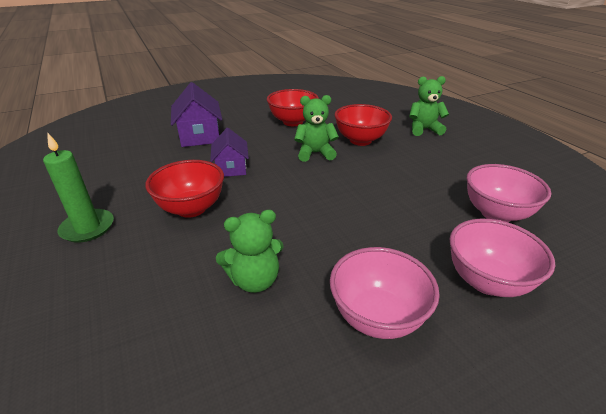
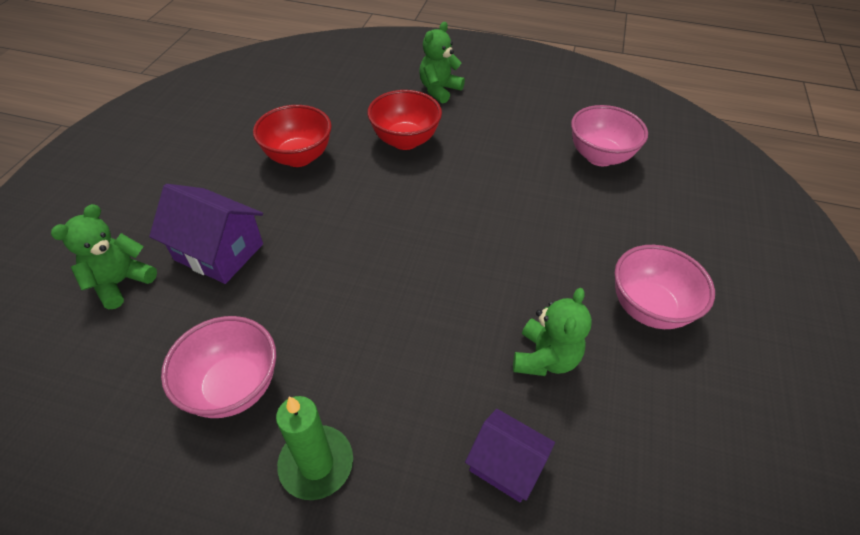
camera: 50 degrees left, 15 degrees up
(191, 208) = (381, 345): red bowl -> none
(231, 168) = (336, 267): purple house -> purple house (505, 464)
(315, 153) = (389, 187): green teddy bear -> green teddy bear (121, 282)
(487, 281) = (661, 224): pink bowl -> pink bowl (233, 387)

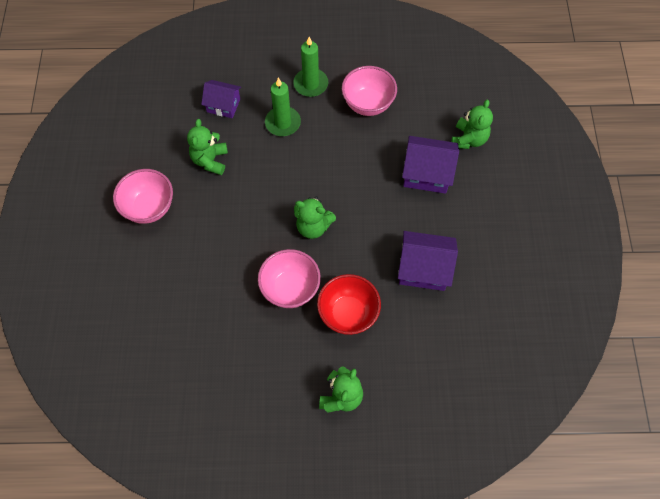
camera: 165 degrees right, 15 degrees up
(298, 157) = (423, 269): red bowl -> purple house
(401, 393) = (283, 123): none -> green candle
(410, 227) = (313, 226): none -> green teddy bear
(599, 156) = (181, 343): pink bowl -> pink bowl (290, 288)

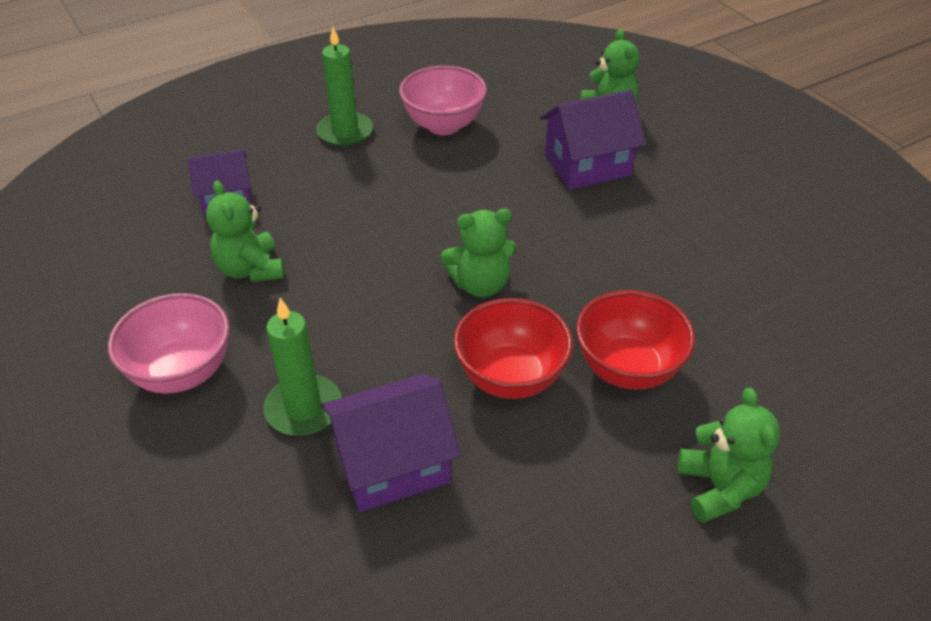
camera: 30 degrees left, 20 degrees down
(283, 123) = (336, 185): green candle -> green candle (303, 408)
(290, 288) = (511, 377): pink bowl -> red bowl
(423, 269) = (682, 267): purple house -> purple house (392, 463)

